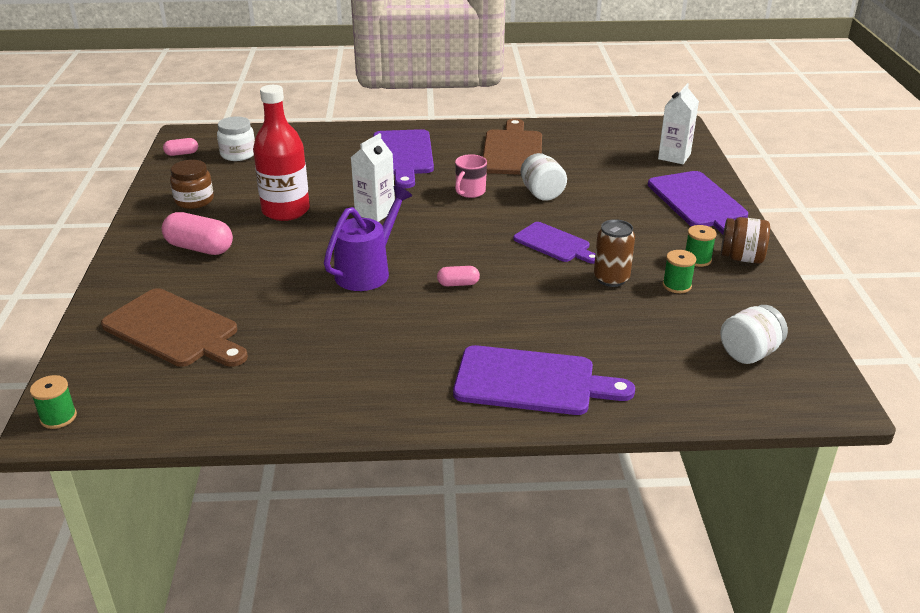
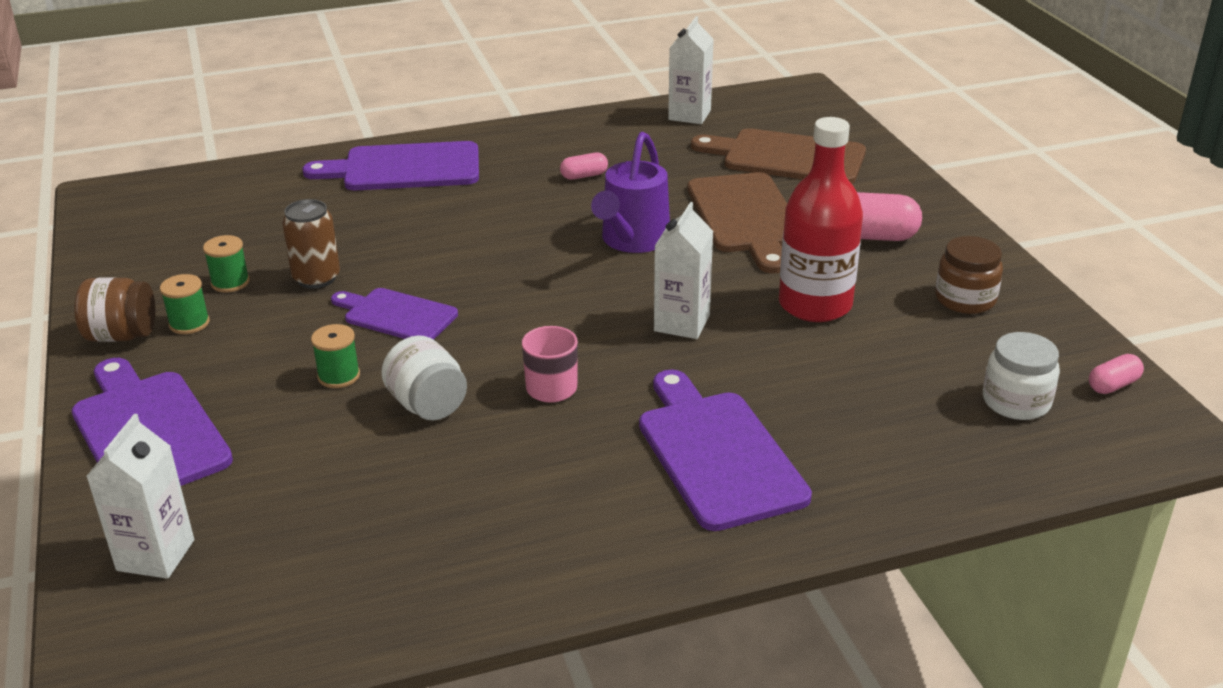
camera: 165 degrees right, 0 degrees up
(58, 417) = (804, 94): green spool -> green spool (339, 376)
(208, 406) = (689, 115): none -> white carton
(458, 284) = (512, 243): pink capsule -> pink capsule (584, 176)
(512, 151) = (505, 509): brown cutting board -> brown cutting board (746, 217)
(749, 353) = (170, 222): white jar -> none

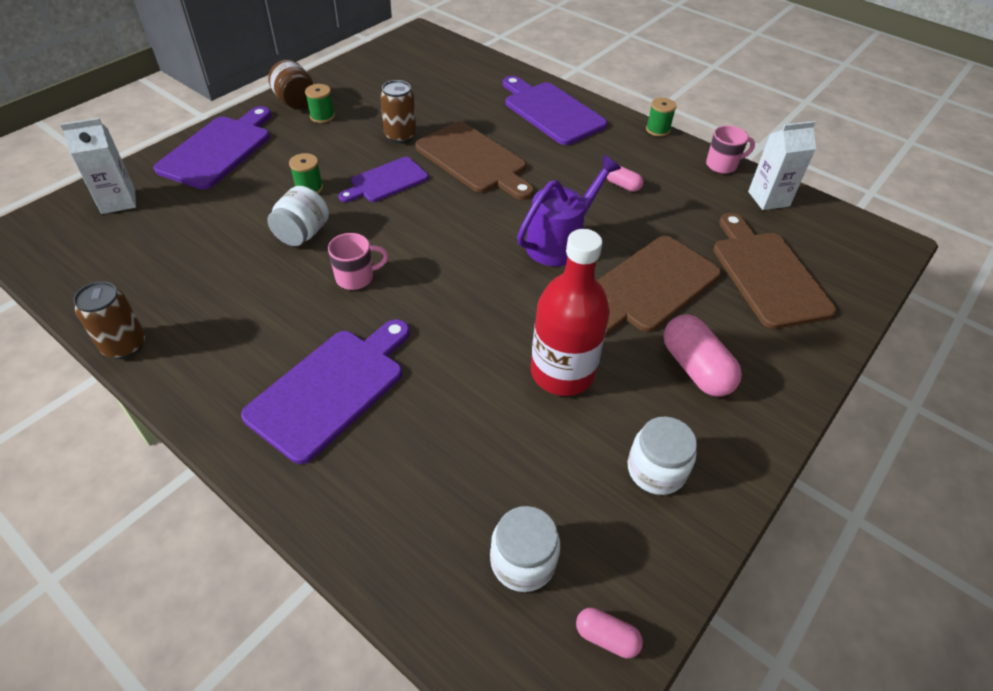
camera: 55 degrees right, 15 degrees up
(230, 282) = (371, 110): green spool -> green spool (657, 130)
(396, 315) = (386, 181): purple cutting board -> purple cutting board turned 120 degrees counterclockwise
(432, 245) = (474, 160): none -> brown cutting board
(495, 605) = (124, 345): none -> brown can
(615, 115) = (722, 165): none -> pink mug
(632, 241) = (560, 242): purple watering can -> purple watering can turned 150 degrees clockwise
(682, 323) = (477, 308): white carton -> none
(965, 299) = (656, 470): brown jar -> white jar

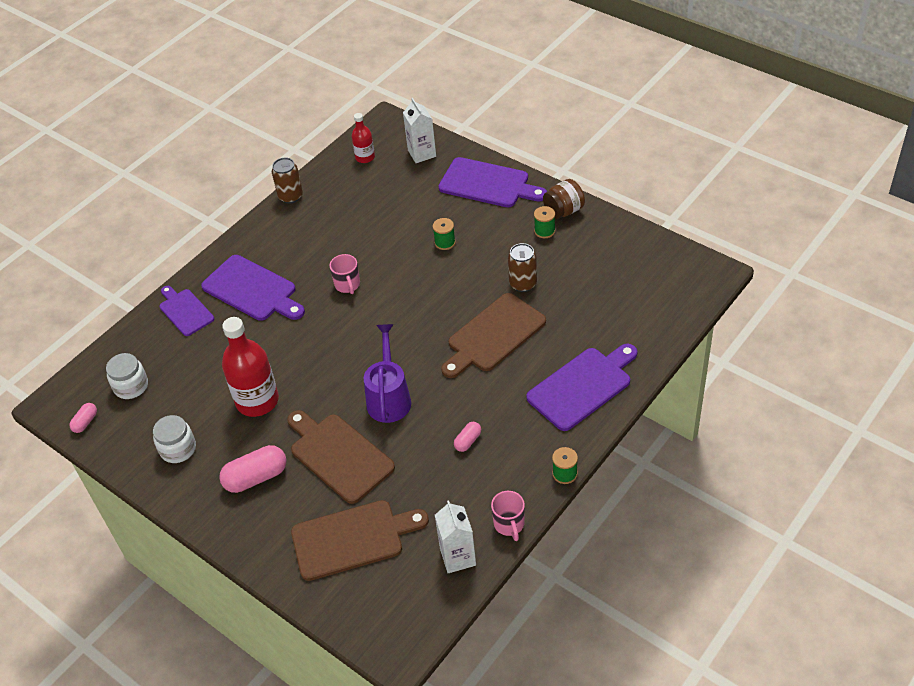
camera: 95 degrees right, 0 degrees up
(86, 257) = (365, 157): none -> red bottle
(302, 234) = (392, 249): white jar -> none
(386, 181) = (458, 284): purple cutting board -> purple cutting board (185, 311)
(560, 242) = (389, 397): purple watering can -> purple watering can turned 135 degrees counterclockwise

